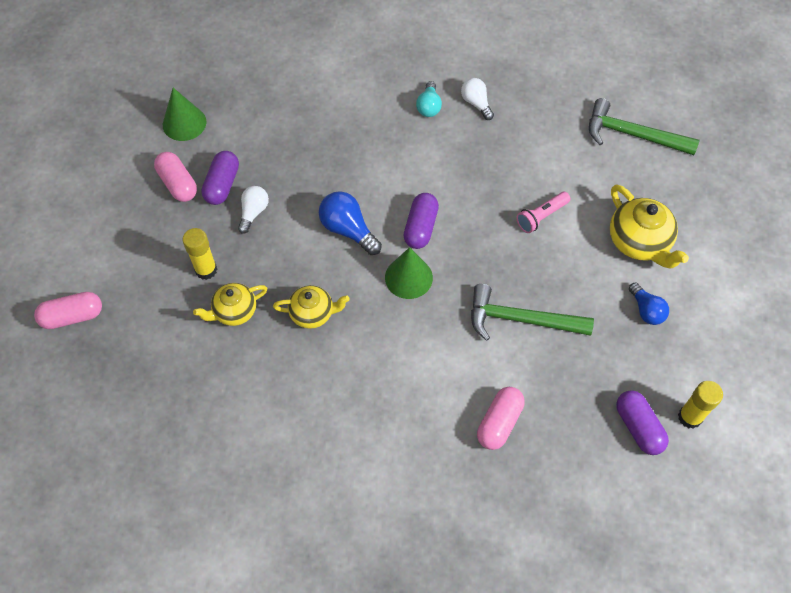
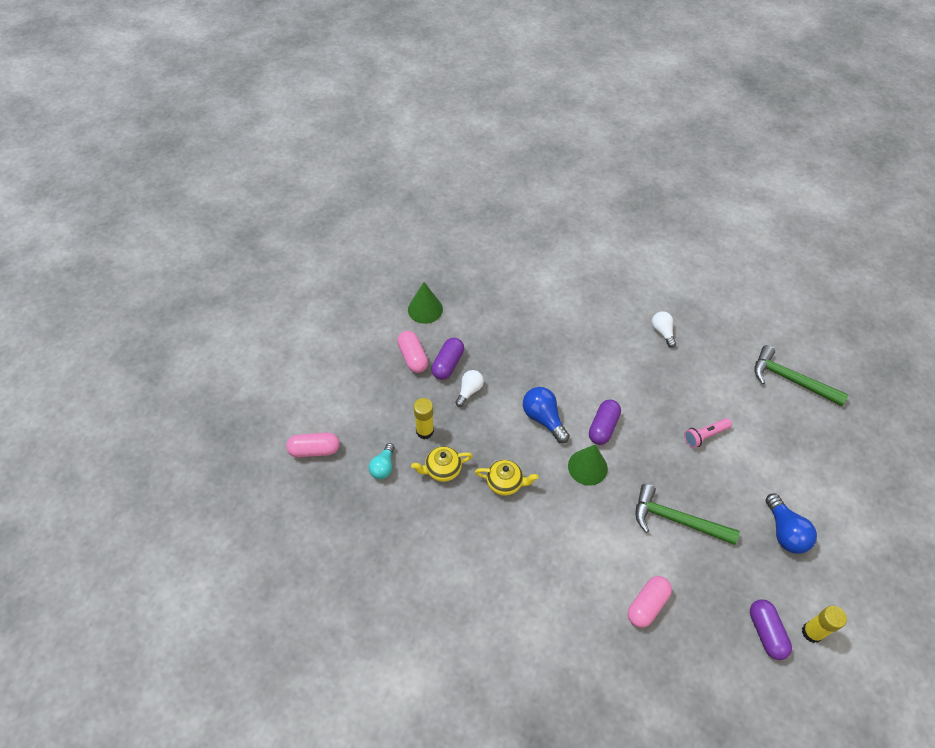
camera: 10 degrees right, 5 degrees down
(429, 106) = (623, 328): turquoise light bulb -> turquoise light bulb (383, 467)
(639, 242) = (785, 472): yellow teapot -> none
(646, 310) = (785, 532): blue light bulb -> blue light bulb, size x1.51

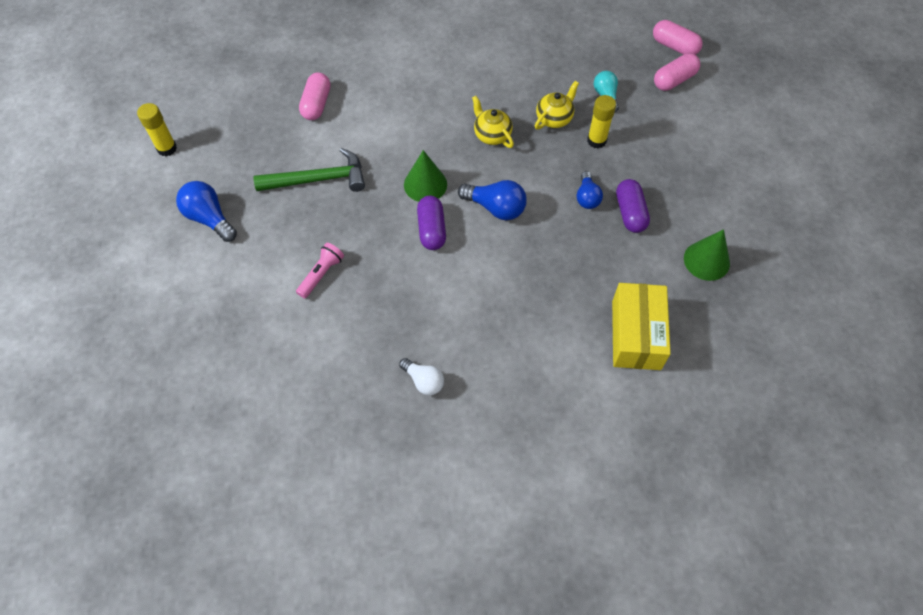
camera: 150 degrees right, 5 degrees up
(413, 357) = (669, 201): pink capsule -> pink capsule (674, 46)
(469, 391) = (587, 197): white light bulb -> blue light bulb
(505, 483) = (492, 135): yellow teapot -> yellow teapot turned 75 degrees clockwise
(509, 292) = (636, 335): none -> yellow box
(766, 632) = (207, 130): purple capsule -> none
(791, 379) = (242, 398): green hammer -> none

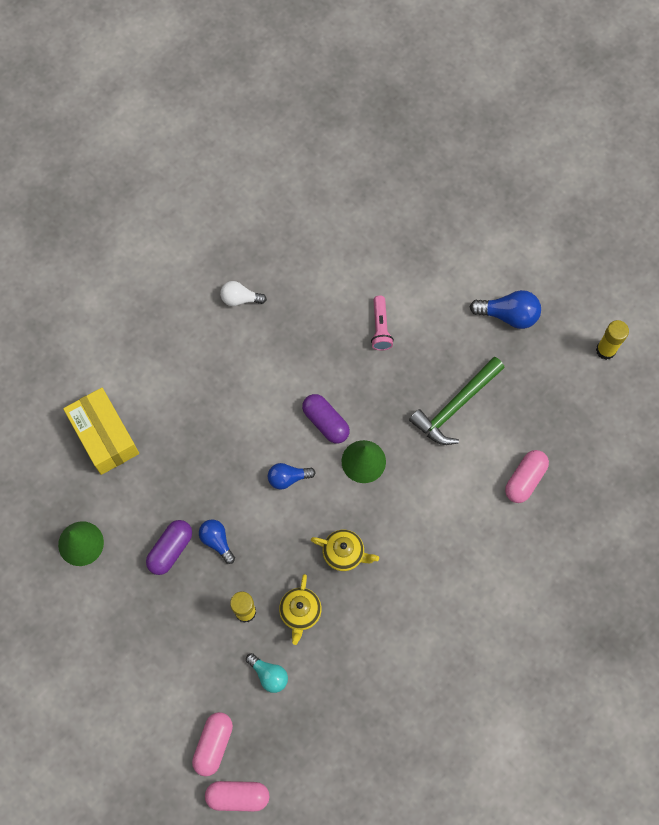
camera: 145 degrees right, 10 degrees up
(316, 104) = (525, 479): pink capsule -> pink capsule turned 60 degrees clockwise
(495, 208) = (288, 478): blue light bulb -> blue light bulb, size x0.66
(630, 213) = (170, 550): purple capsule -> purple capsule turned 75 degrees clockwise

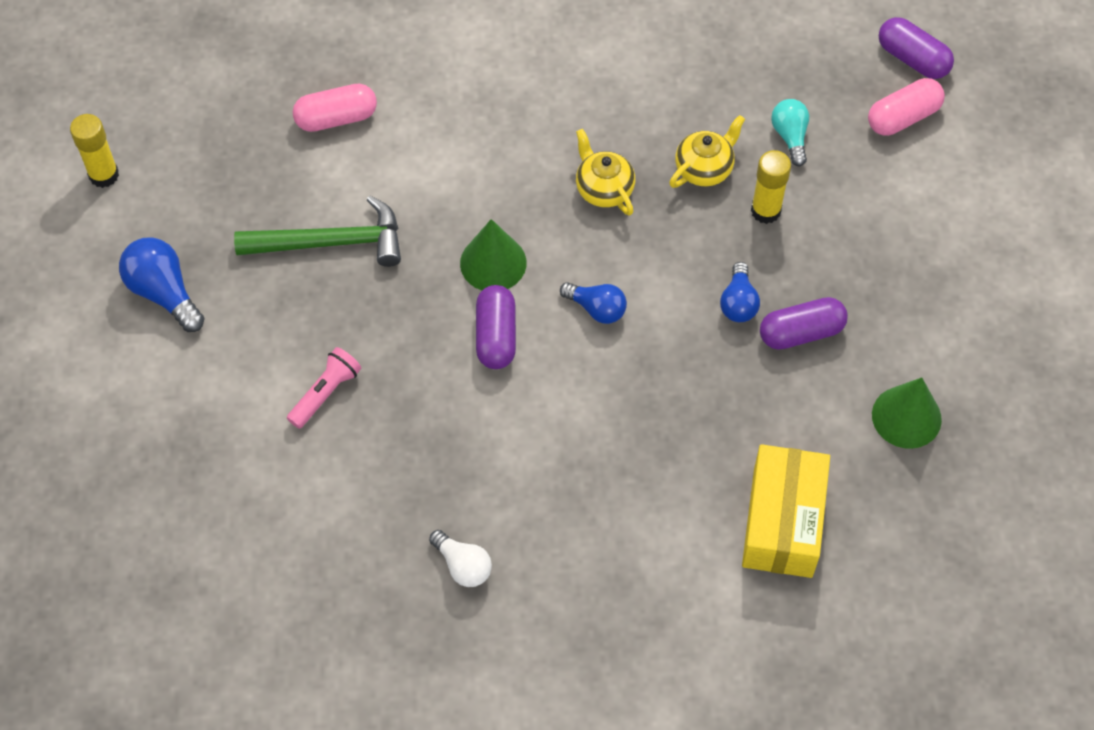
camera: 140 degrees left, 10 degrees down
(238, 796) = (913, 59): pink capsule -> purple capsule

